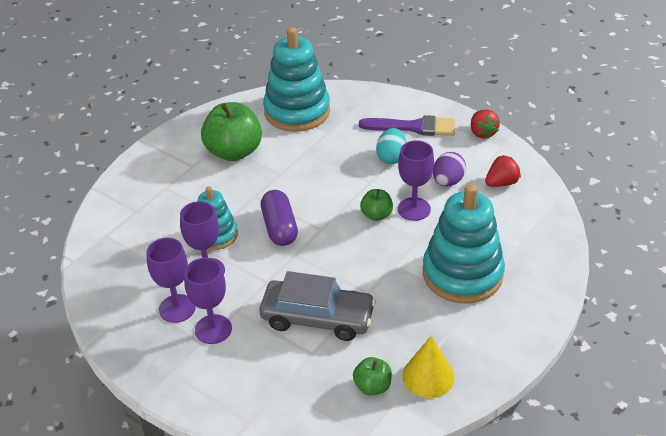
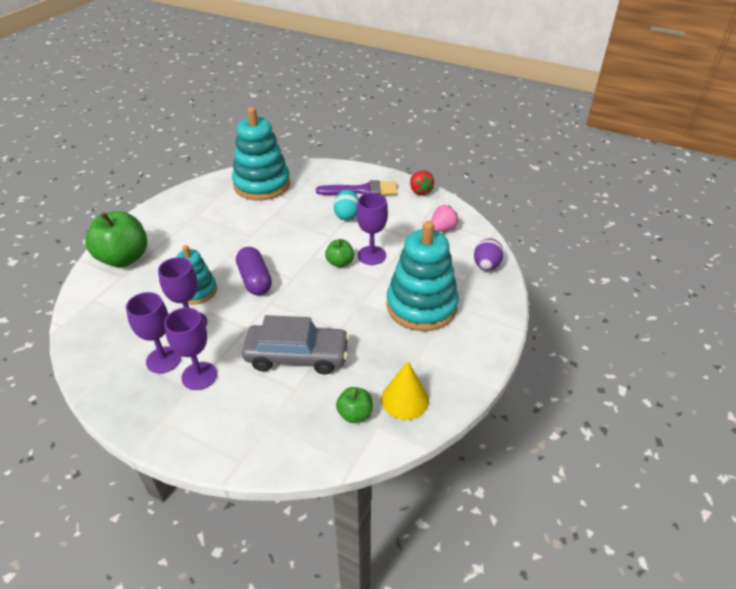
camera: 10 degrees left, 0 degrees up
(234, 152) = (209, 220): green apple -> green apple (124, 258)
(448, 181) = (397, 231): purple egg -> purple egg (486, 266)
(501, 183) = (442, 229): red strawberry -> pink strawberry

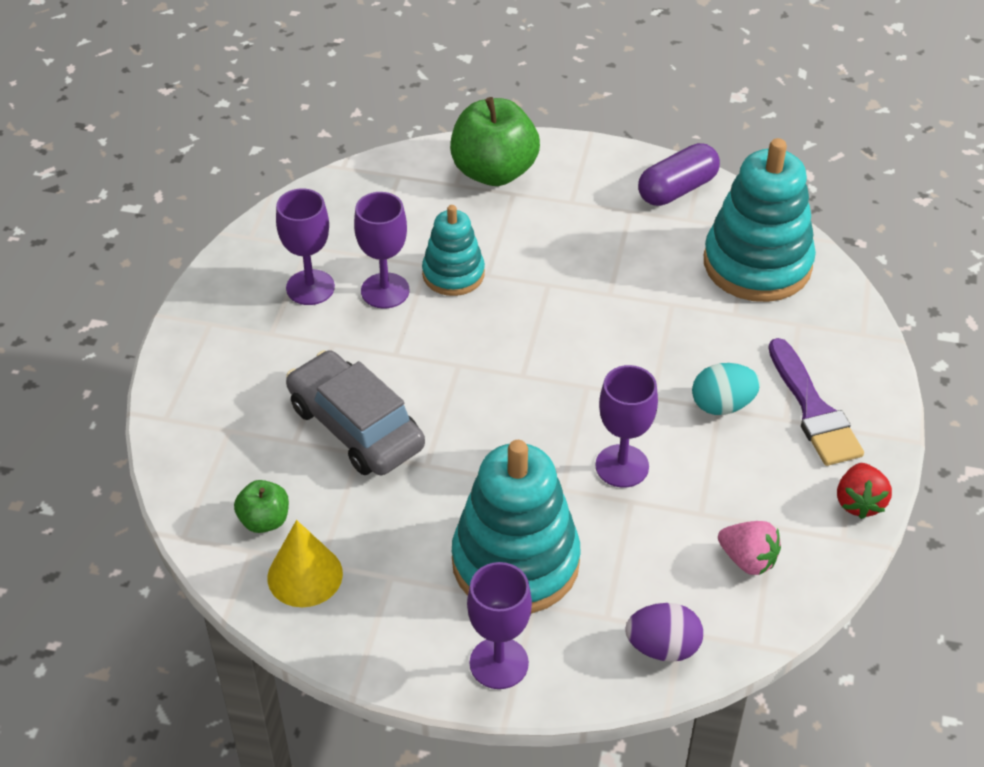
camera: 75 degrees right, 5 degrees up
(199, 376) = (292, 333): purple goblet -> purple goblet (499, 663)
(255, 280) = (501, 331): purple capsule -> purple capsule (677, 189)
(297, 356) = (356, 426): grey car -> grey car turned 150 degrees clockwise
(340, 262) = (584, 426): green apple -> none
(420, 191) = (859, 502): red strawberry -> red strawberry turned 45 degrees counterclockwise

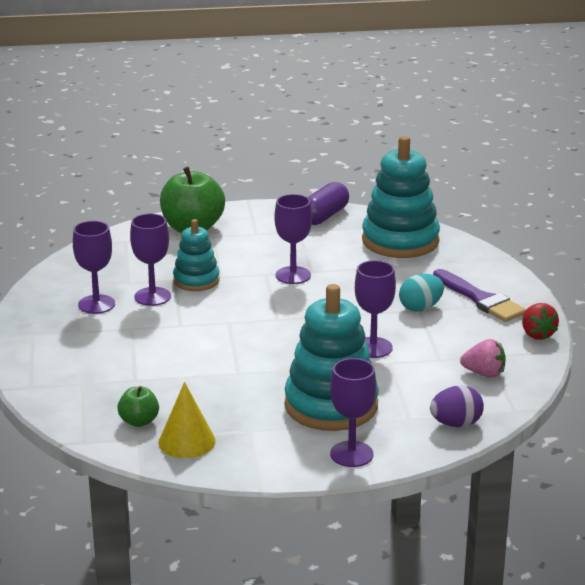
camera: 20 degrees left, 20 degrees down
(356, 426) = (175, 364): grey car -> none
(582, 296) = (293, 275): none -> purple goblet

